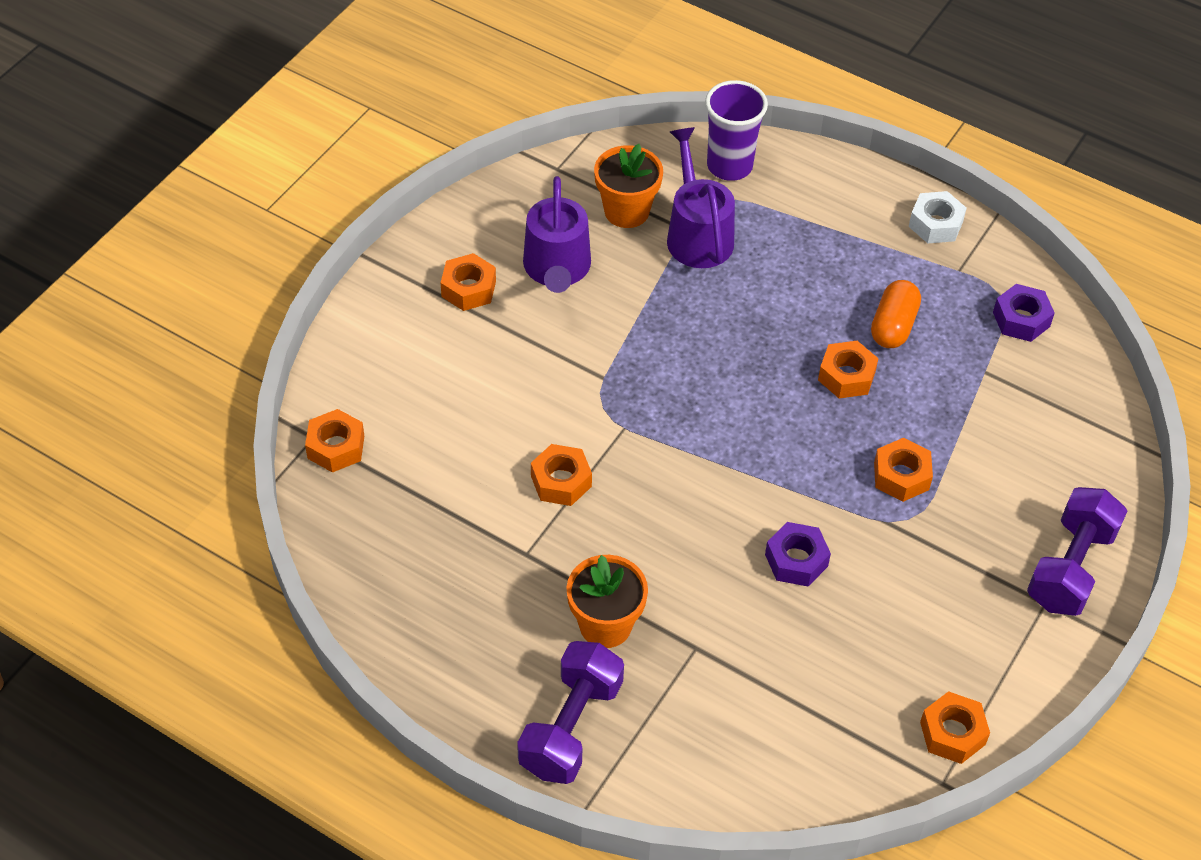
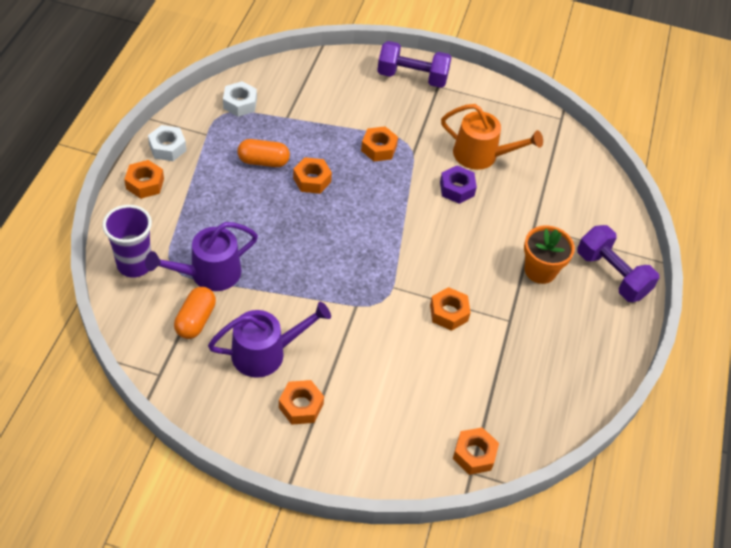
camera: 110 degrees left, 0 degrees up
(570, 727) = (611, 275): purple dumbbell -> purple dumbbell turned 45 degrees clockwise
(626, 211) = (195, 320): orange flower pot -> orange capsule
(866, 618) = (481, 155): none -> orange watering can
(952, 733) = (532, 116): orange nut -> orange nut (145, 184)
(1021, 319) = (240, 103): purple nut -> white nut

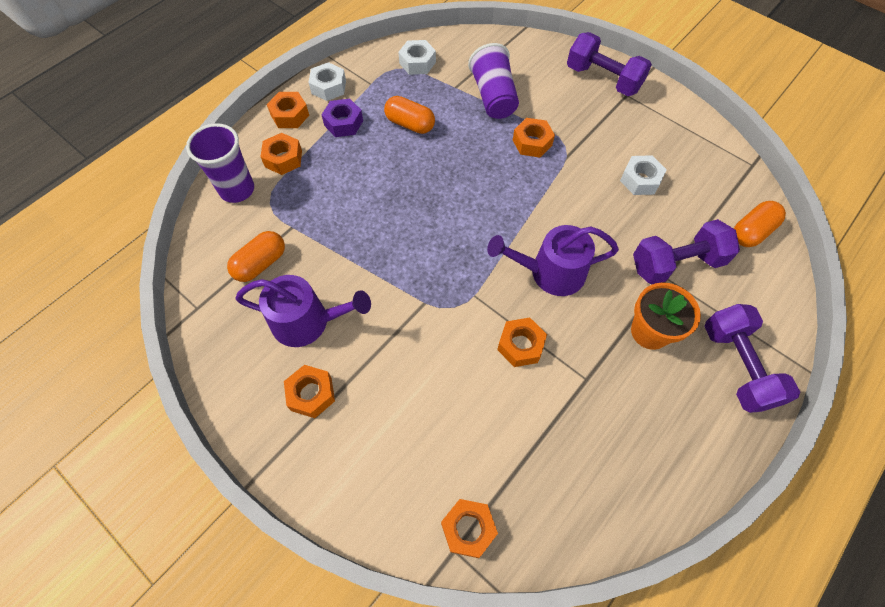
camera: 30 degrees right, 10 degrees up
(209, 273) = (299, 220): purple watering can -> purple watering can (550, 272)
(312, 180) = (447, 156): orange nut -> orange nut (283, 158)
(325, 117) = (493, 97): none -> purple cup
(457, 189) = (596, 209): purple nut -> purple nut (343, 123)
(481, 155) = (640, 180): orange watering can -> white nut
(537, 213) = (676, 264): none -> purple dumbbell
(581, 172) = (751, 232): none -> orange capsule

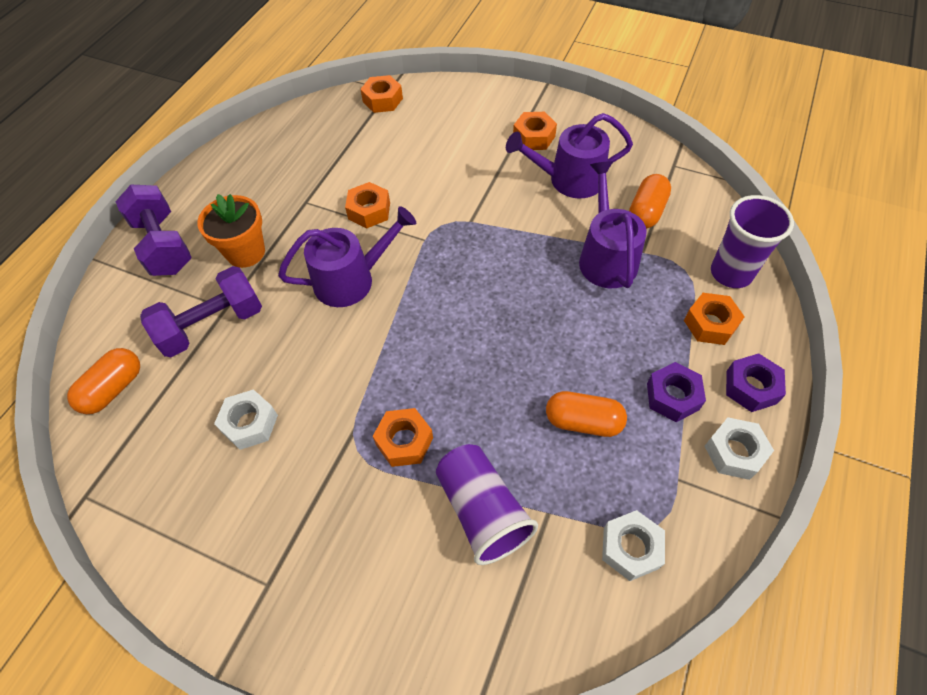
camera: 165 degrees right, 5 degrees down
(290, 115) = (751, 387): orange nut -> purple nut
(324, 231) = (606, 257): none -> purple watering can
(603, 79) = (309, 610): purple dumbbell -> none

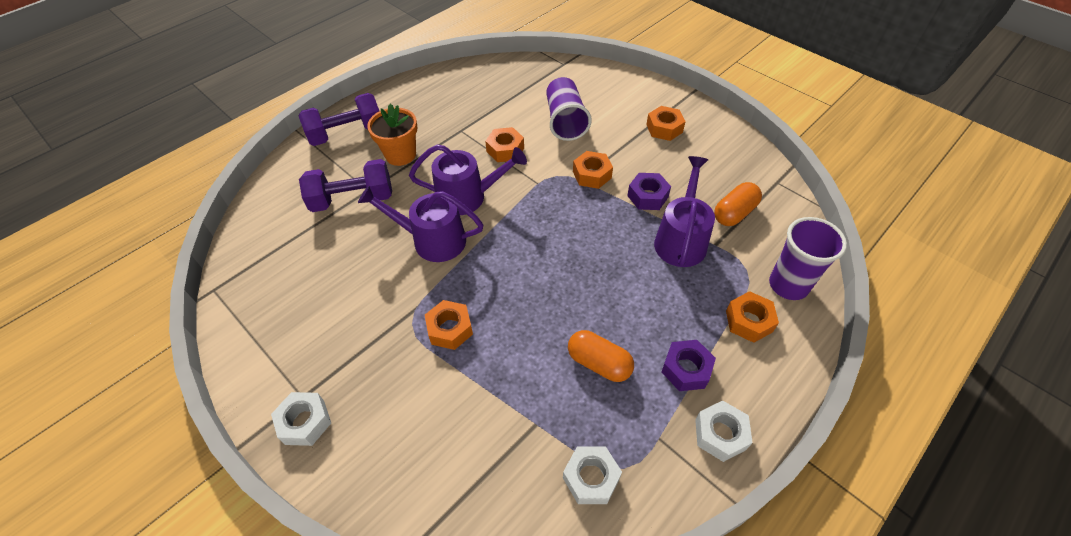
camera: 20 degrees right, 5 degrees down
(114, 389) = (266, 223): orange capsule -> none
(164, 245) = (347, 133): purple dumbbell -> purple dumbbell turned 75 degrees clockwise
(250, 423) = (345, 277): white nut -> white nut (305, 422)
(382, 100) = (555, 70): orange nut -> orange nut (592, 175)
(482, 511) = (484, 403): purple cup -> purple cup (565, 121)
(569, 180) = (678, 169): purple watering can -> purple watering can (432, 240)
(751, 387) = (761, 386): purple nut -> purple nut (647, 196)

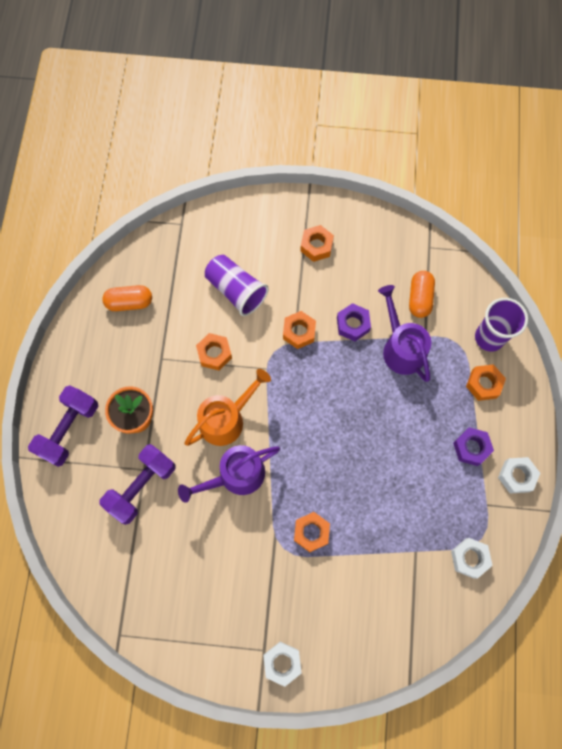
camera: 40 degrees left, 20 degrees up
(467, 197) = (226, 419): purple watering can -> orange watering can
(599, 363) = (420, 483): orange capsule -> orange capsule (129, 302)

